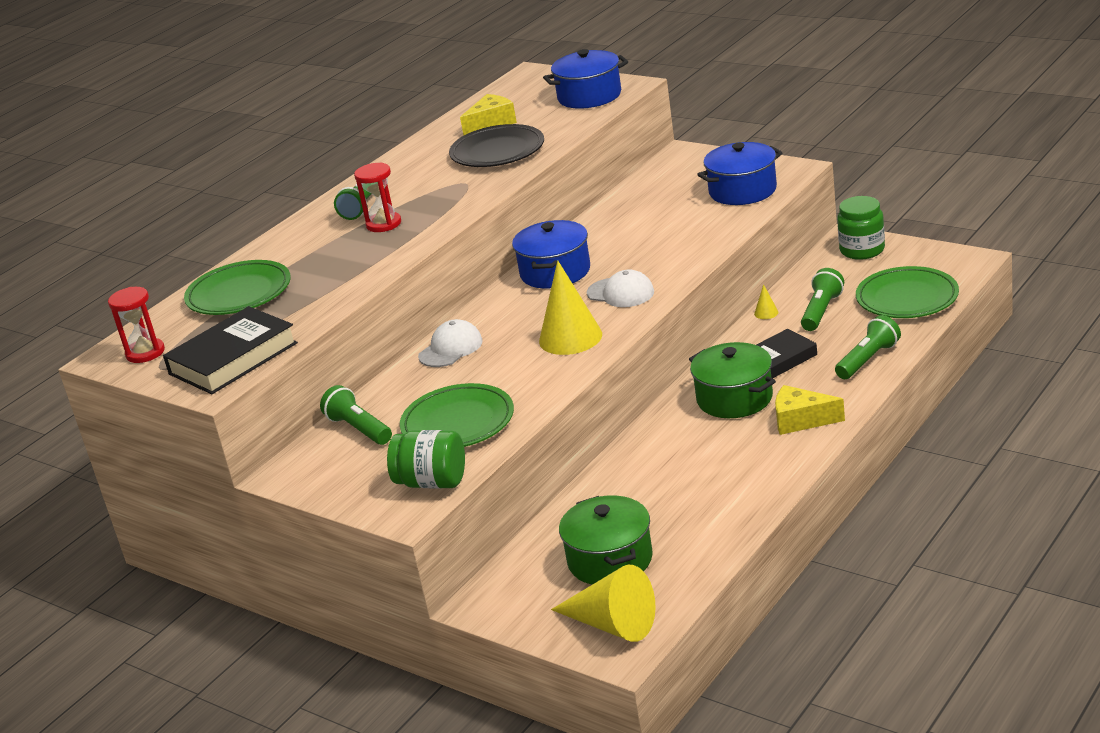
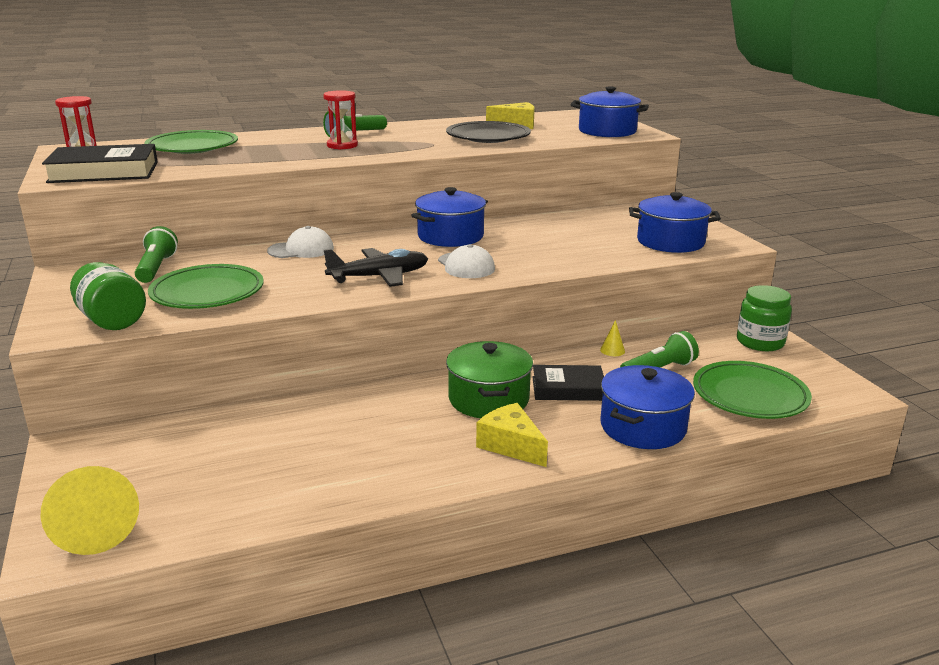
camera: 30 degrees right, 5 degrees down
(570, 337) = (379, 277): yellow cone -> black plane
(610, 560) = (194, 469): green pot -> none
(868, 360) = (643, 427): green flashlight -> blue pot

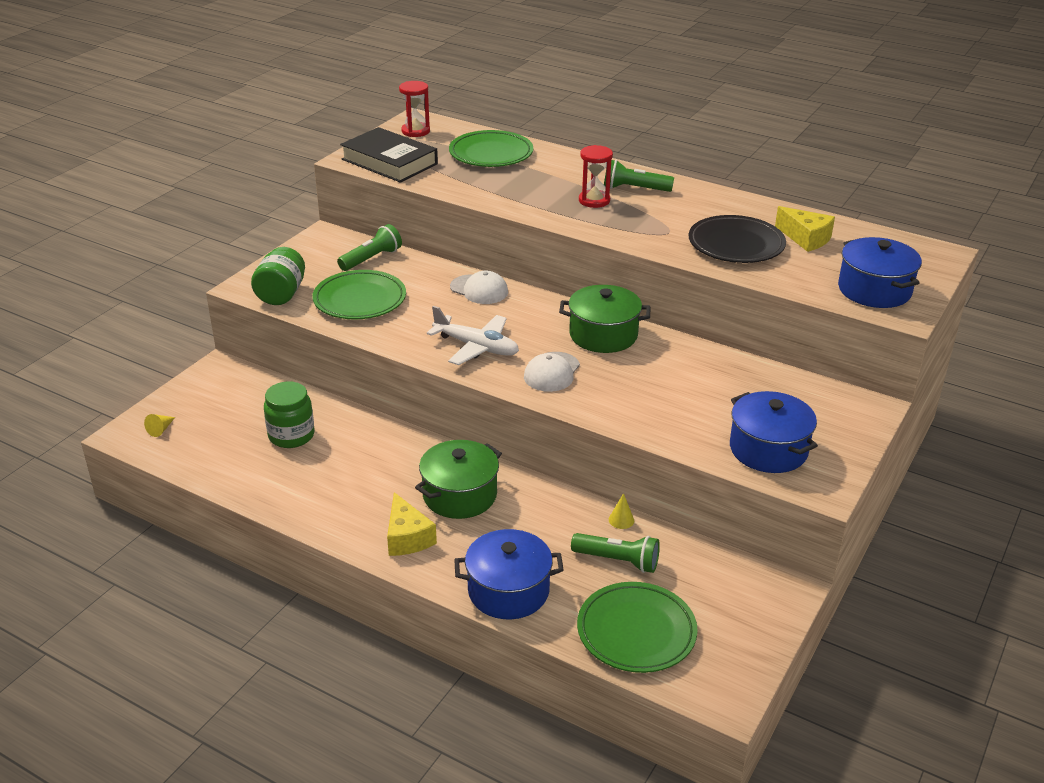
camera: 50 degrees right, 10 degrees up
(96, 525) = (161, 429): yellow cone -> yellow cone, size x0.41
(379, 277) = (476, 347): black plane -> white plane
(450, 236) = (603, 335): blue pot -> green pot
(511, 445) = (407, 537): yellow cheese -> yellow cheese turned 150 degrees clockwise
(568, 388) = (523, 526): black book -> none
(760, 342) = (759, 601): green jar -> green jar (291, 435)

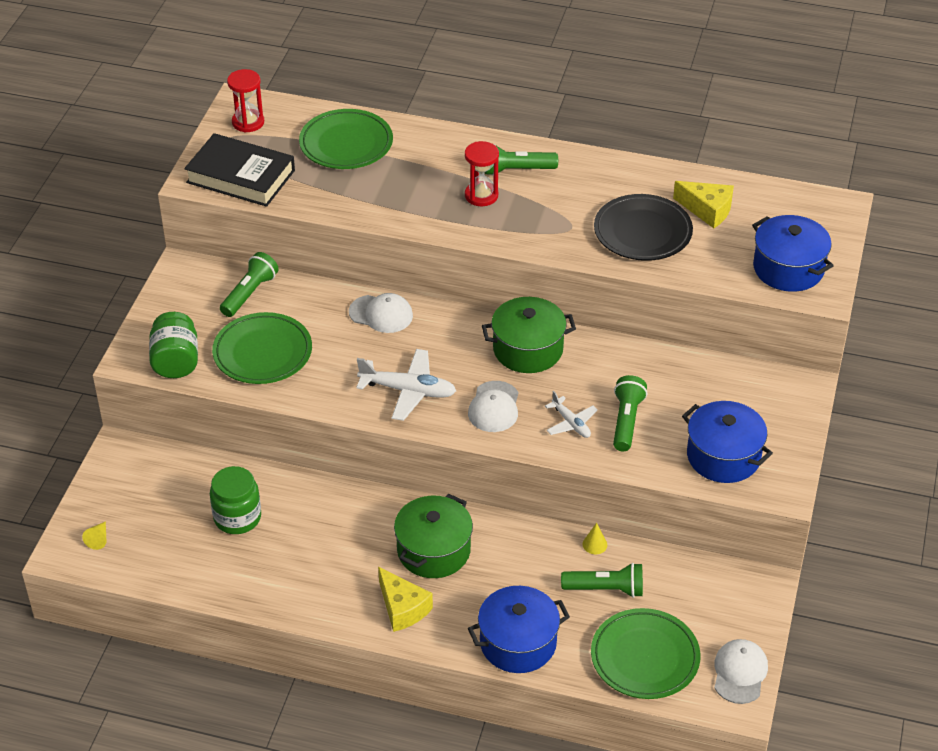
camera: 15 degrees left, 10 degrees up
(621, 397) = (571, 423): none -> white plane
(677, 404) = (626, 421): none -> green flashlight
(736, 668) = (740, 673): none -> white cap

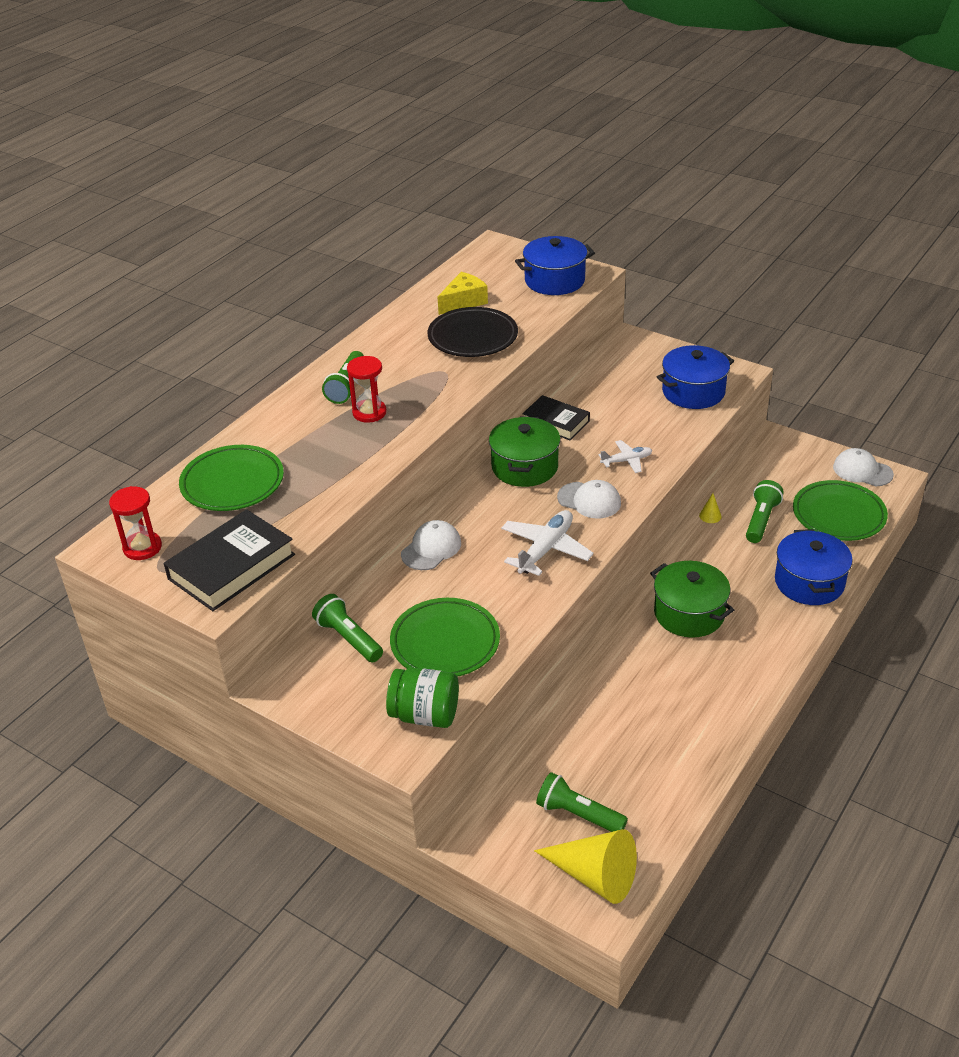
camera: 70 degrees left, 5 degrees down
(98, 539) = (594, 876): yellow cone -> yellow cone, size x2.45
(237, 517) = (602, 748): green jar -> none
(402, 608) = (753, 647): yellow cheese -> none
(614, 356) = (556, 422): none -> black book
(626, 421) = (635, 431): green flashlight -> green flashlight (578, 814)

